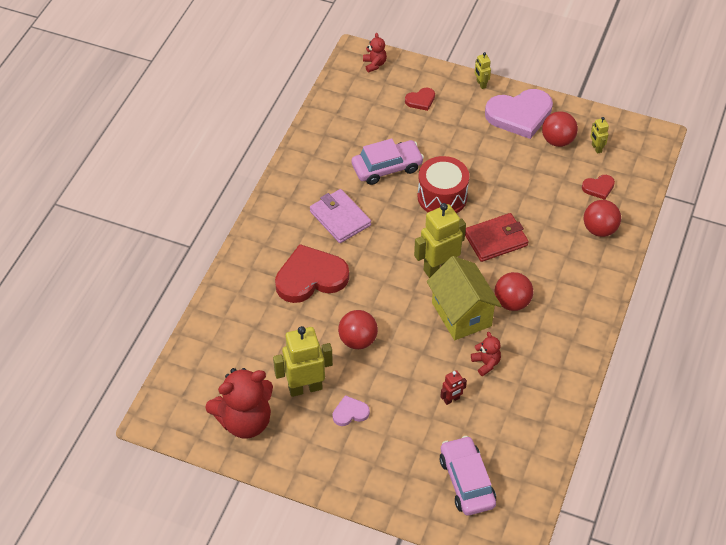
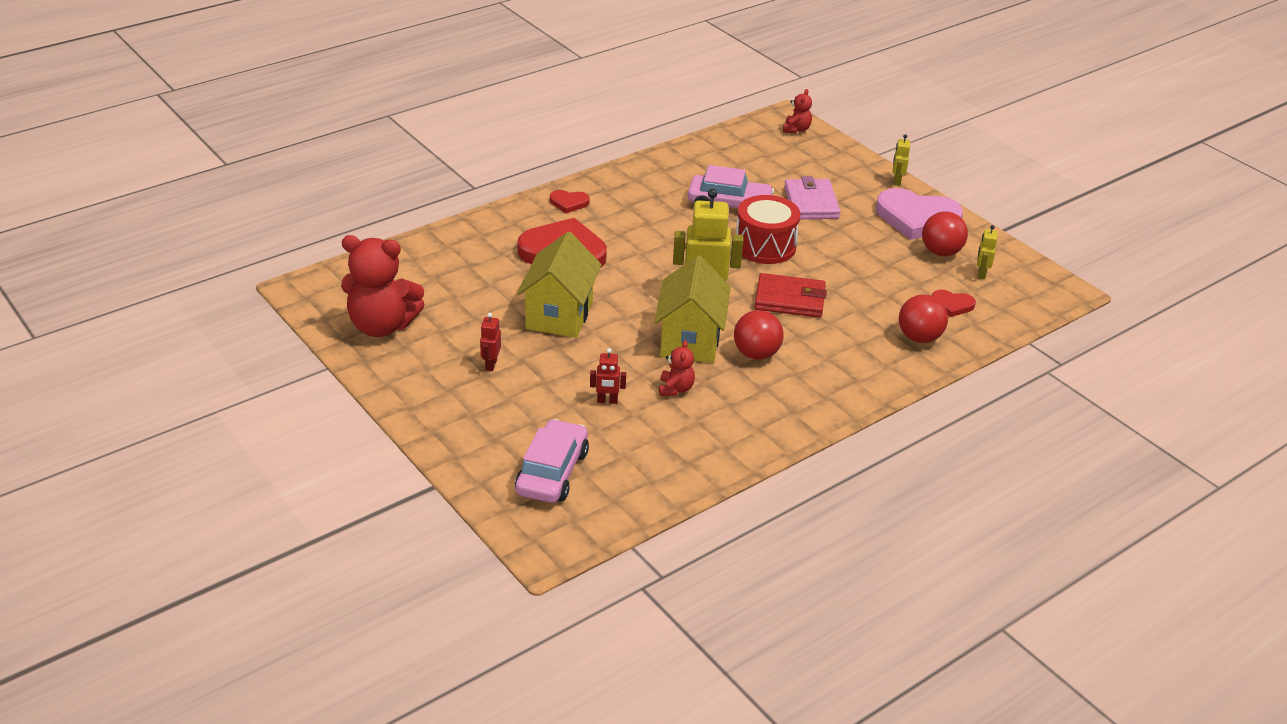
camera: 30 degrees right, 15 degrees down
(305, 388) = (467, 327): yellow robot -> none
(340, 218) = (640, 222): pink wallet -> pink wallet (811, 203)
(350, 412) = (491, 365): pink heart -> red robot
(358, 340) = (559, 315): red ball -> yellow house
(420, 100) = (818, 170): red heart -> red heart (569, 203)

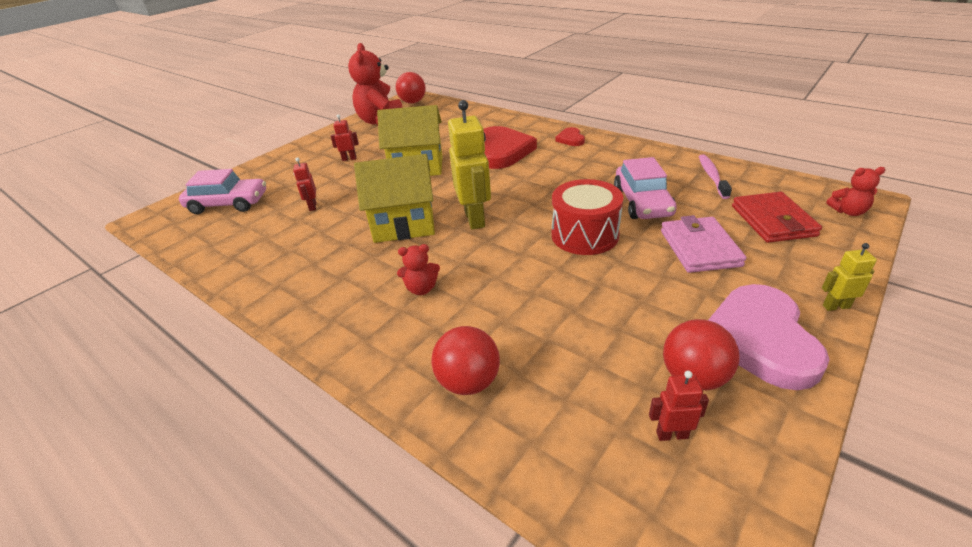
camera: 80 degrees right, 0 degrees up
(675, 389) = (332, 232): red teddy bear -> red teddy bear (421, 289)
(707, 159) = (712, 176): none -> pink toothbrush
(756, 354) = (394, 263): red ball -> red ball (413, 102)
(789, 299) = (497, 266): red wallet -> red wallet (772, 221)
(811, 203) = (699, 248): pink wallet -> pink wallet turned 75 degrees counterclockwise
(952, 305) = (563, 408): red heart -> none
(981, 274) = (672, 434): yellow robot -> red robot

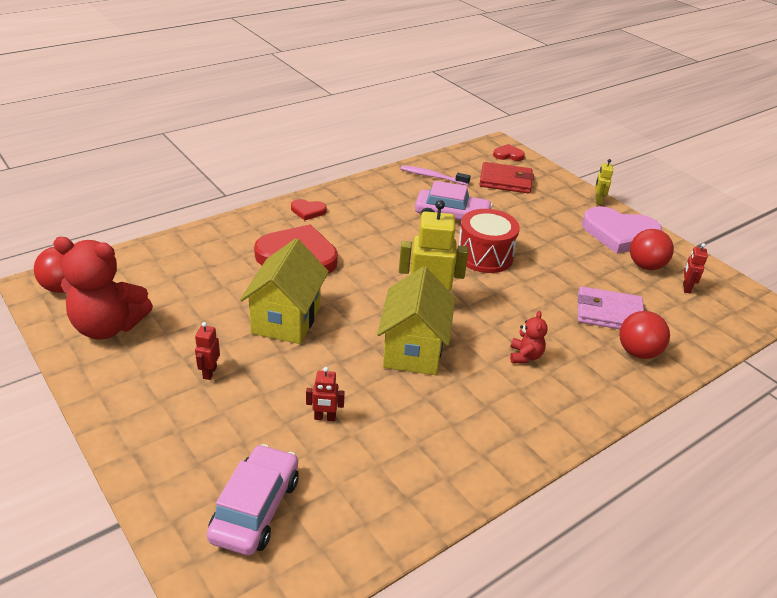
camera: 80 degrees left, 0 degrees up
(699, 248) = (524, 217): pink wallet -> pink wallet (609, 313)
(848, 212) = (508, 155): red teddy bear -> red heart

